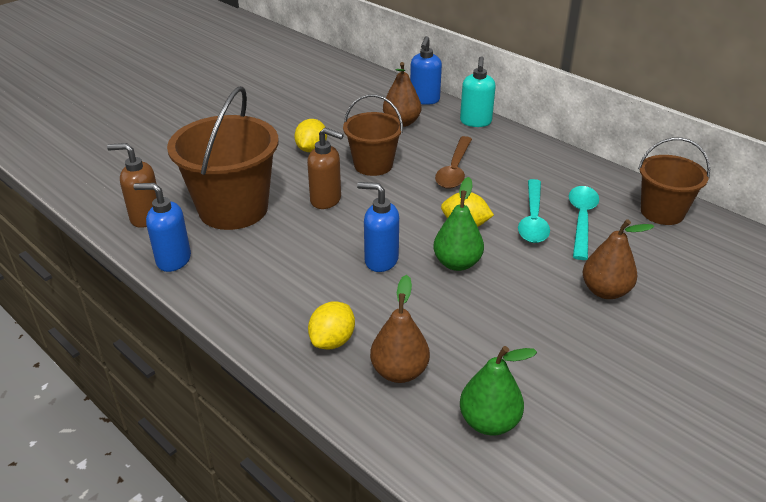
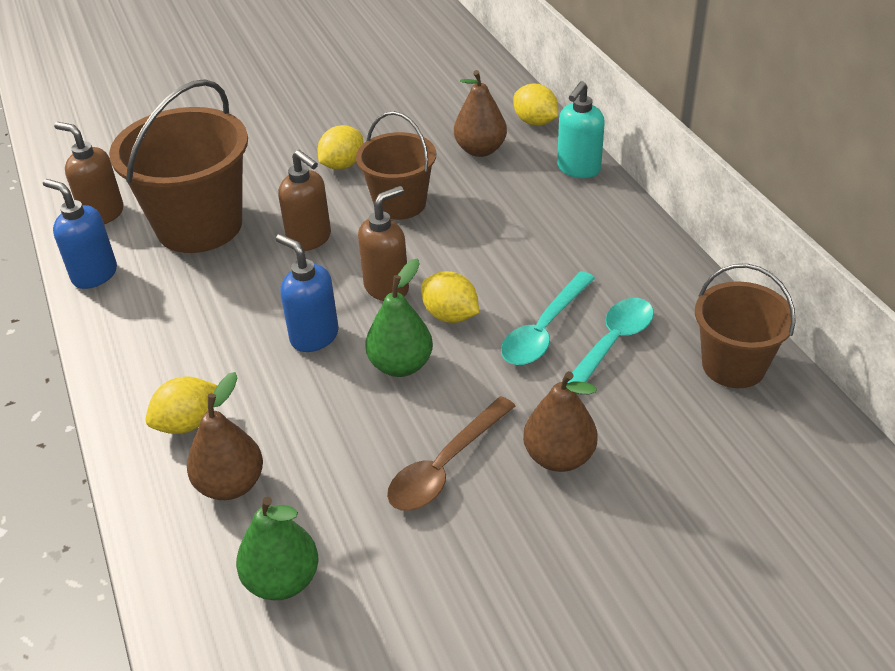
camera: 25 degrees right, 5 degrees up
(407, 218) = (387, 288): none -> brown soap dispenser
(424, 100) = (535, 122): blue soap dispenser -> yellow lemon
(454, 170) = (496, 234): brown spoon -> brown spoon (445, 466)

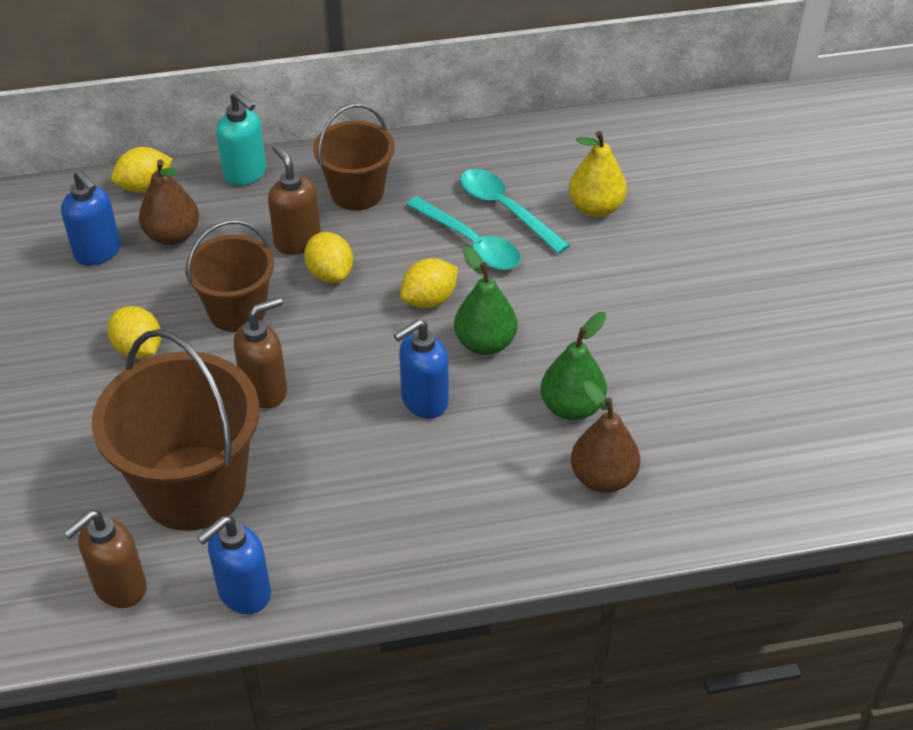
camera: 80 degrees left, 5 degrees up
(187, 423) = (516, 508): yellow lemon -> yellow lemon (330, 274)
(282, 580) = (713, 448): green pear -> green pear (571, 407)
(387, 288) = (371, 338): brown soap dispenser -> brown soap dispenser (297, 241)
(445, 466) = (613, 332): brown spoon -> none
(446, 120) = (98, 252): none -> blue soap dispenser
(559, 457) = (620, 263): brown pear -> none
(647, 422) = (595, 208): none -> yellow pear
(733, 365) = (548, 148): brown bucket -> brown bucket (357, 192)

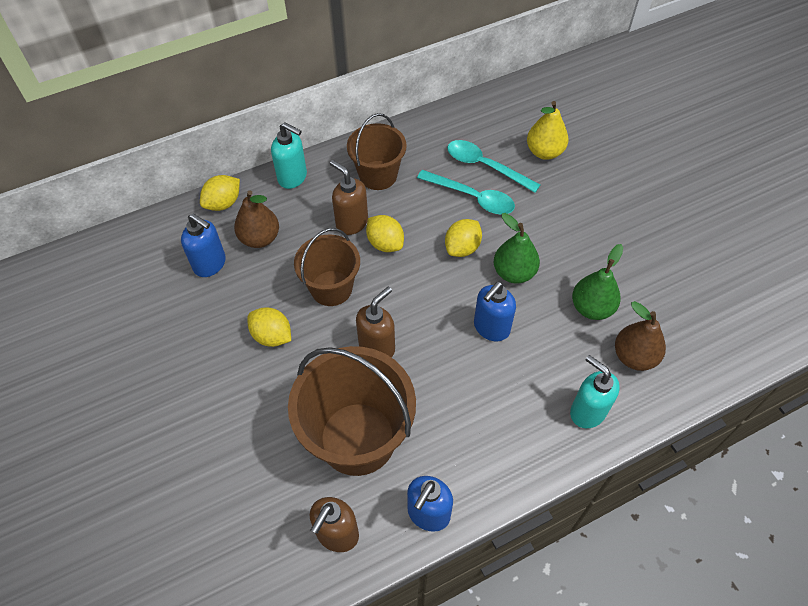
camera: 15 degrees left, 10 degrees up
(507, 527) = (587, 411): none -> turquoise soap dispenser

